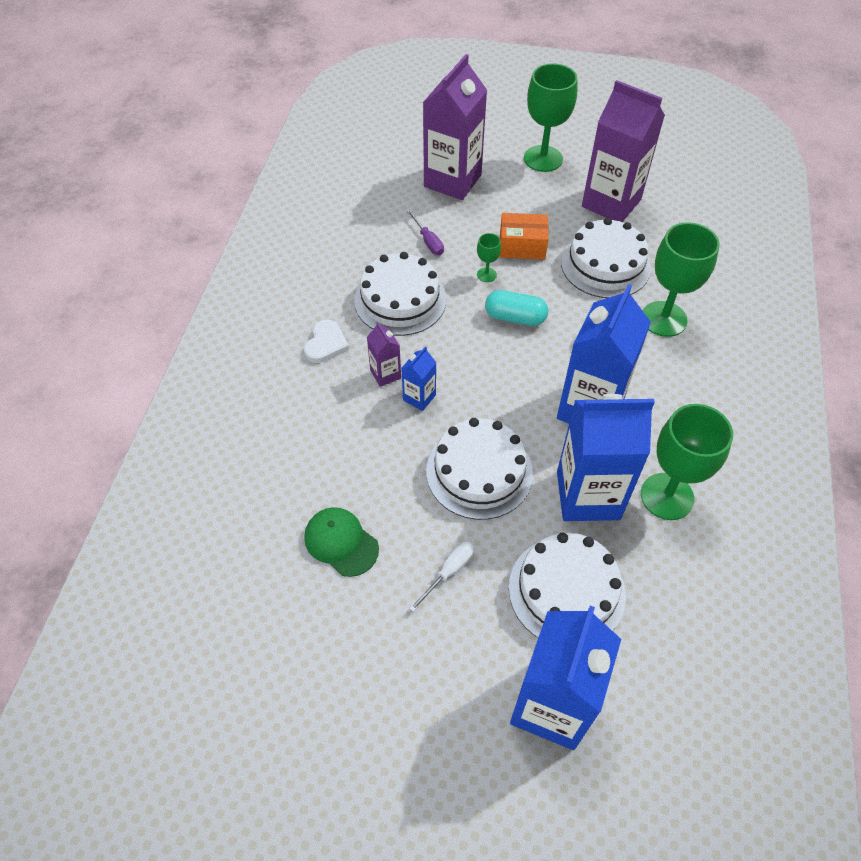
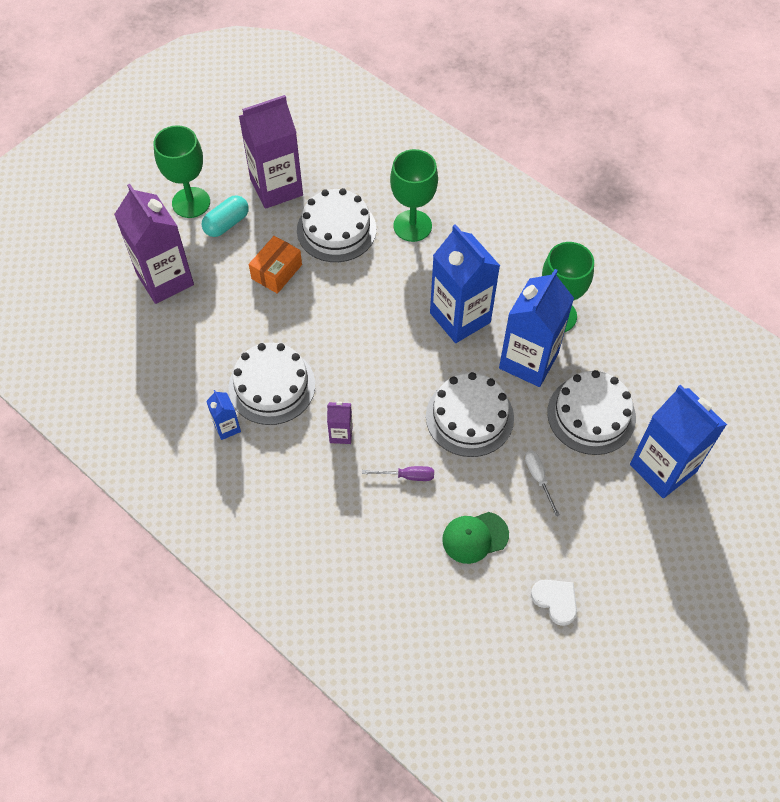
camera: 60 degrees left, 5 degrees up
(326, 344) = (280, 462): white heart -> white heart (555, 601)
(419, 397) = (379, 422): blue carton -> blue carton (227, 427)
(428, 241) = (221, 333): purple screwdriver -> purple screwdriver (407, 476)
(486, 275) = (289, 312): green goblet -> none
(515, 317) = (346, 317): turquoise capsule -> turquoise capsule (226, 223)

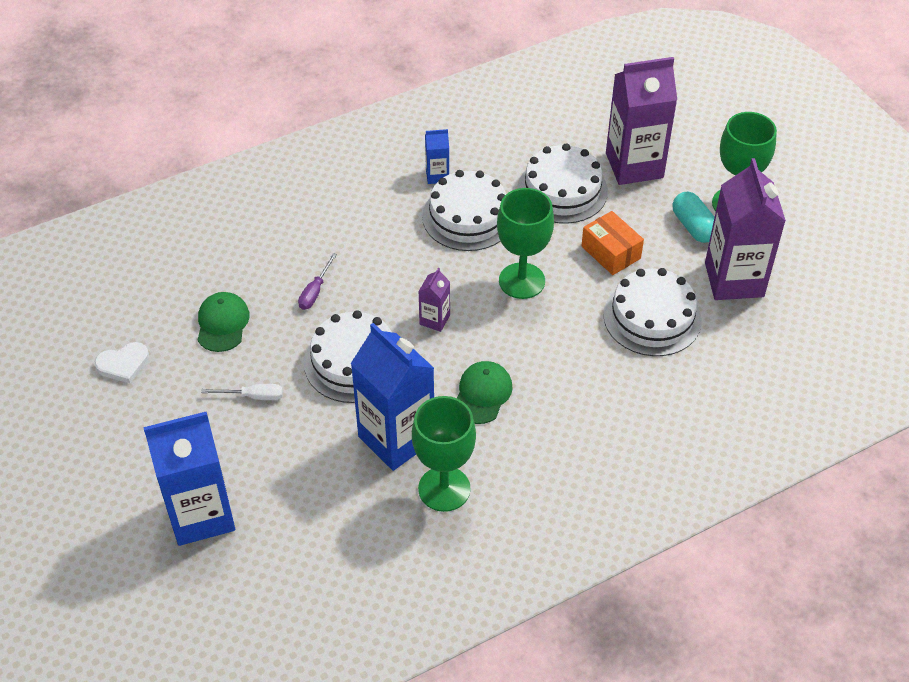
camera: 110 degrees right, 10 degrees down
(341, 434) = (387, 254): purple carton -> purple carton (434, 320)
(412, 226) = (633, 390): green goblet -> green goblet (521, 281)
(460, 317) = (482, 394): blue carton -> green cap
(591, 415) = (300, 472): white cake -> white cake (562, 190)

